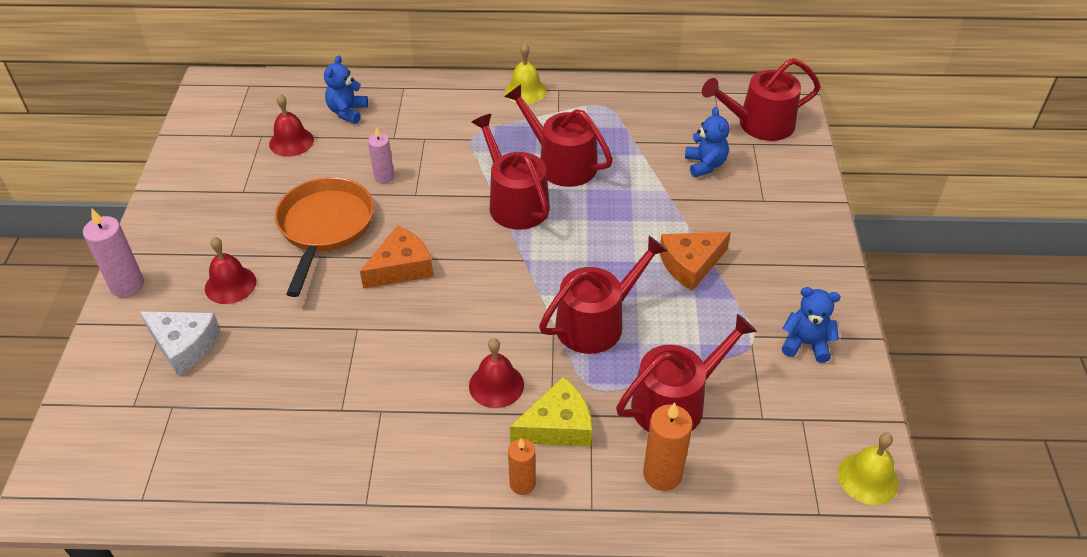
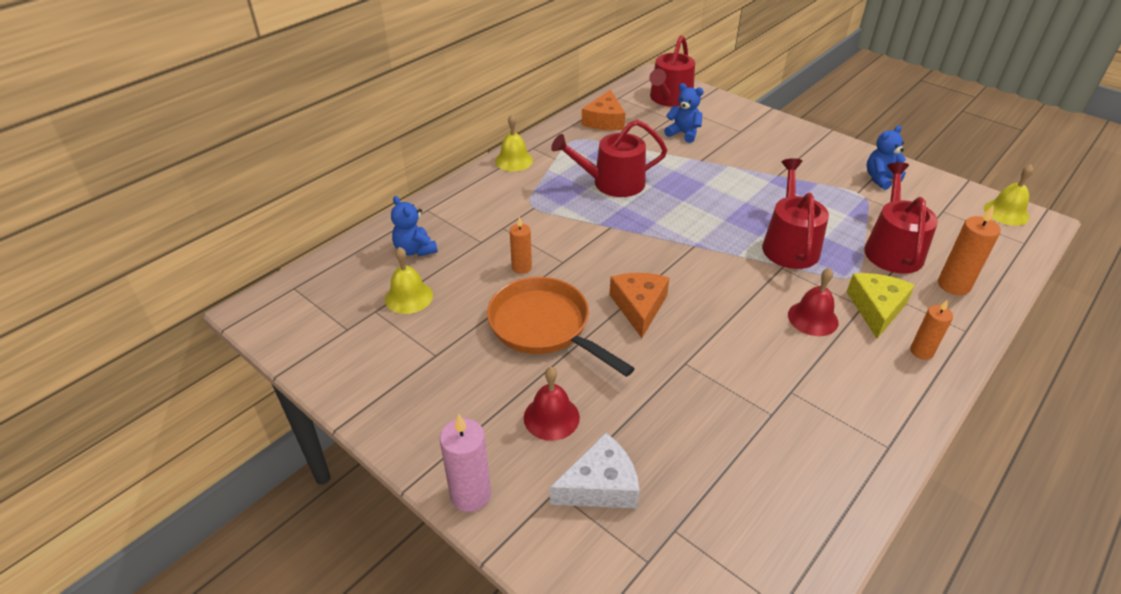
camera: 50 degrees left, 5 degrees down
(291, 142) = (409, 297): red bell -> yellow bell
(384, 176) = (521, 267): pink candle -> orange candle
(514, 202) = (629, 221): red watering can -> none
(690, 264) = (771, 183): orange cheese -> orange cheese (604, 120)

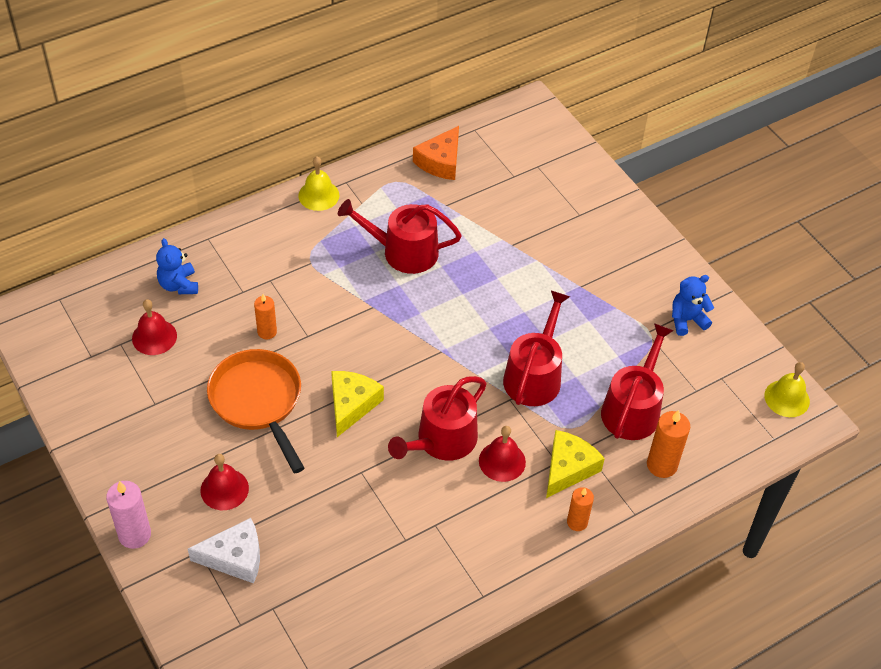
camera: 15 degrees right, 10 degrees up
(409, 297) = (154, 337): yellow bell -> red bell
(639, 307) = (351, 404): orange cheese -> yellow cheese
(669, 99) = (529, 146): red watering can -> red watering can (441, 441)
(683, 133) = (515, 202): blue teddy bear -> none

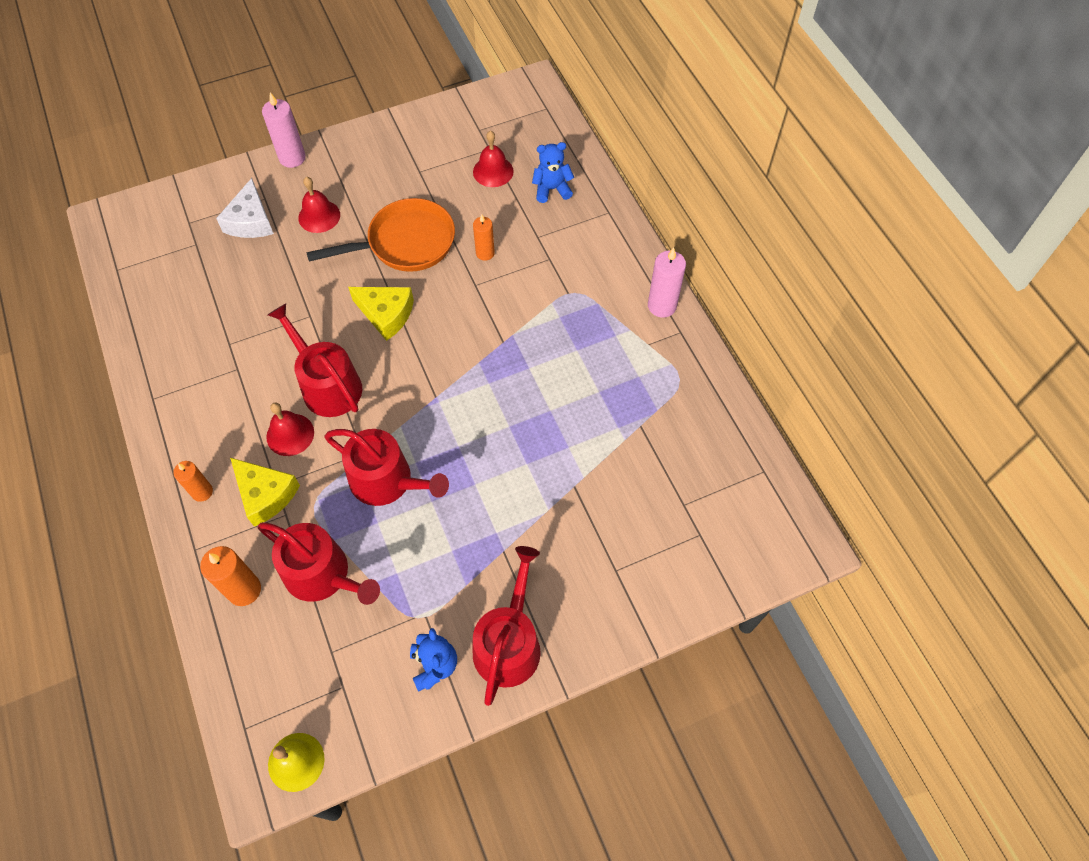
camera: 100 degrees right, 10 degrees up
(318, 195) = (662, 306): yellow bell -> pink candle
(403, 251) = (575, 376): red watering can -> red watering can (509, 642)
(440, 161) = (709, 428): orange cheese -> none

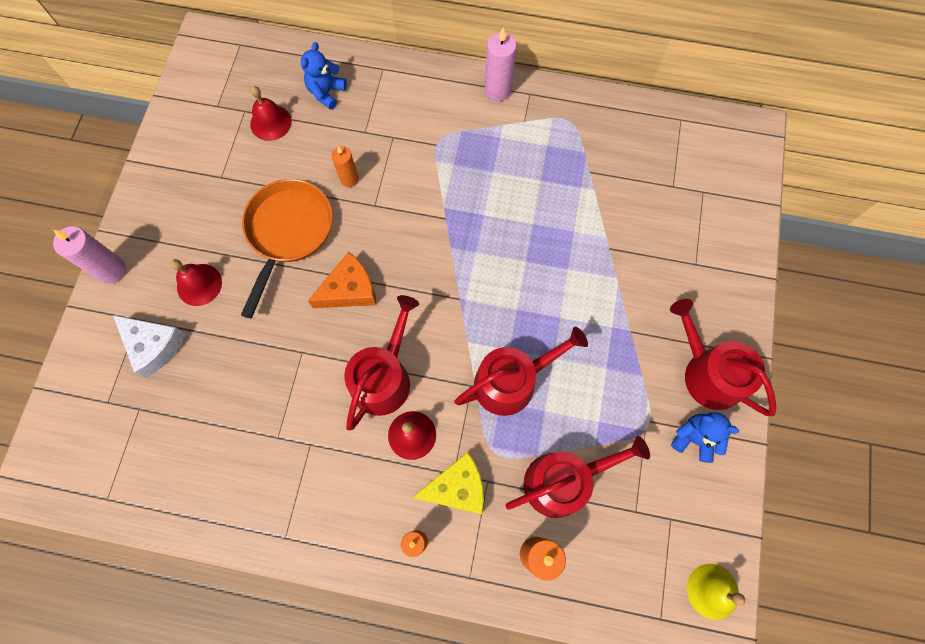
camera: 55 degrees left, 10 degrees up
(327, 384) = (384, 377): red watering can -> red watering can turned 120 degrees clockwise
(386, 314) = (349, 289): yellow cheese -> orange cheese

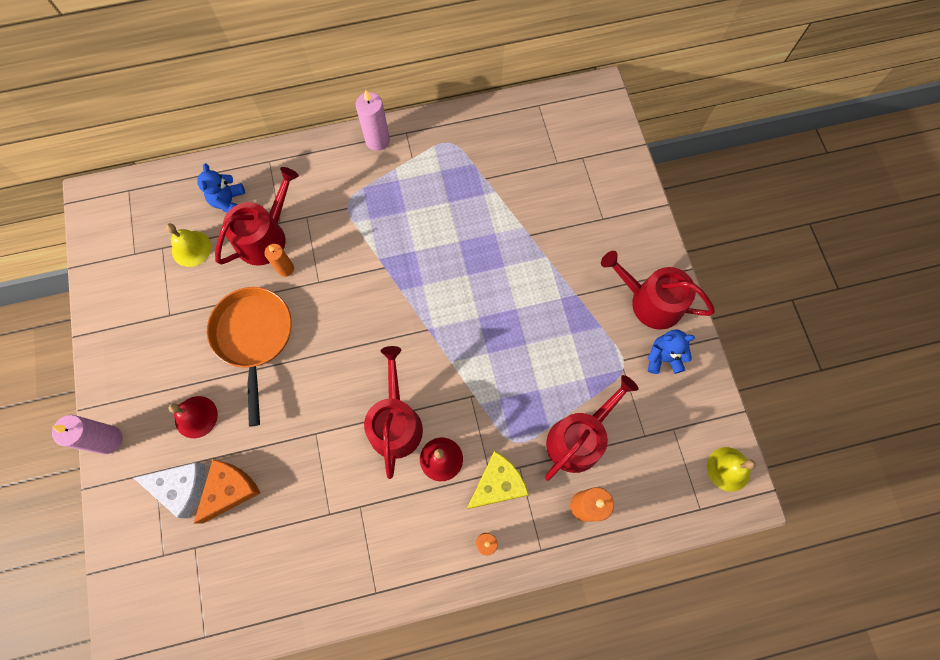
camera: 25 degrees left, 0 degrees up
(270, 122) = (191, 248): red bell -> yellow bell
(349, 289) = (331, 363): orange cheese -> orange cheese (230, 490)
(512, 381) = (502, 378): red watering can -> red watering can (266, 236)

